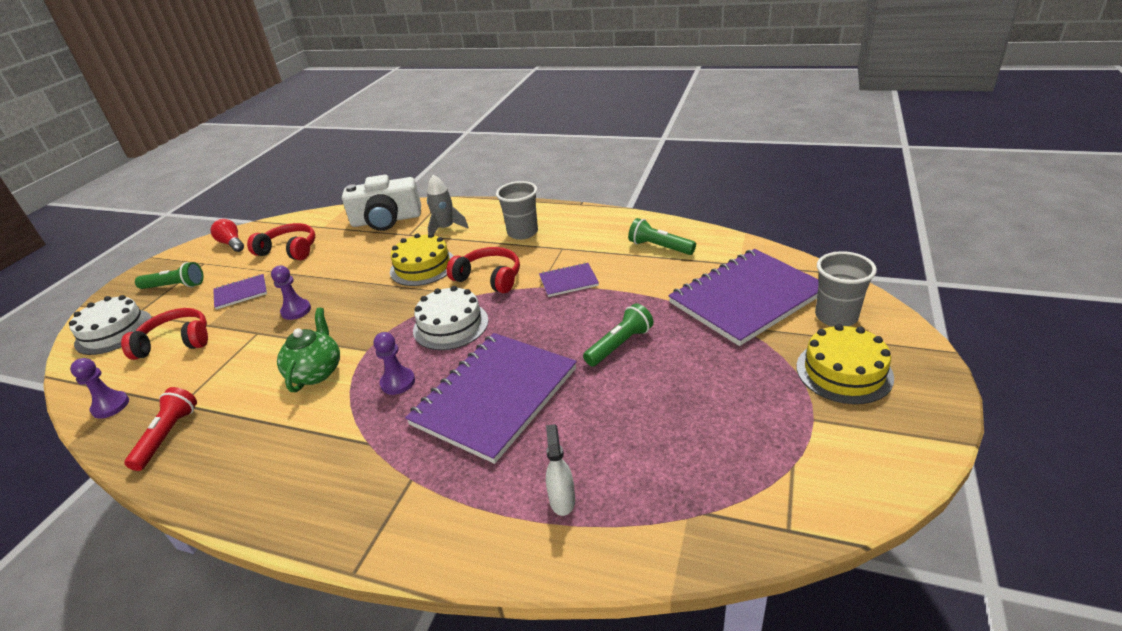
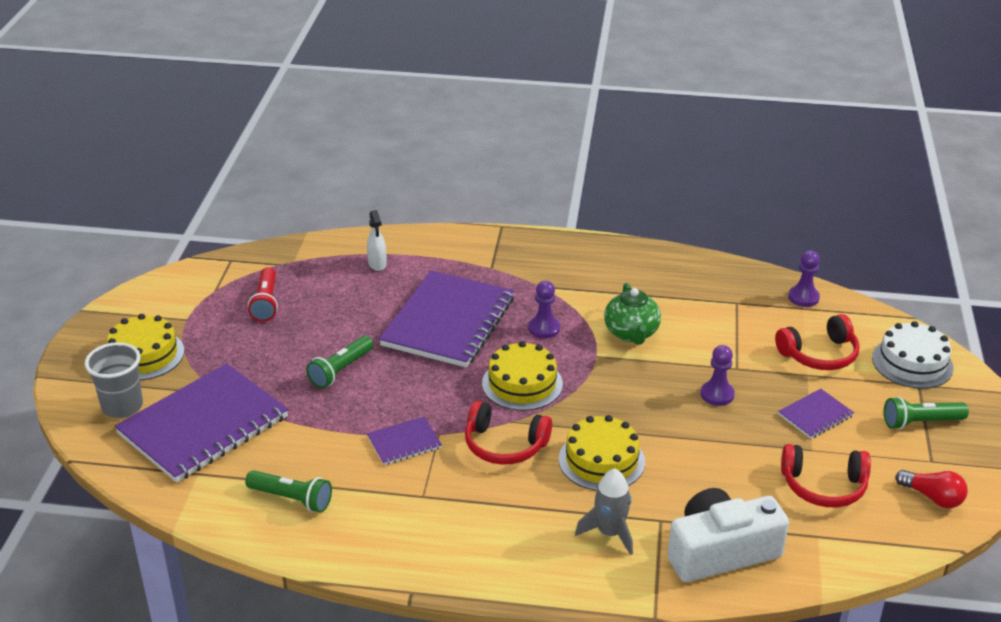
camera: 165 degrees right, 0 degrees up
(168, 435) = (718, 281): red flashlight -> red flashlight (266, 303)
(450, 325) = (522, 383): white cake -> yellow cake
(522, 232) = (487, 525): grey cup -> none

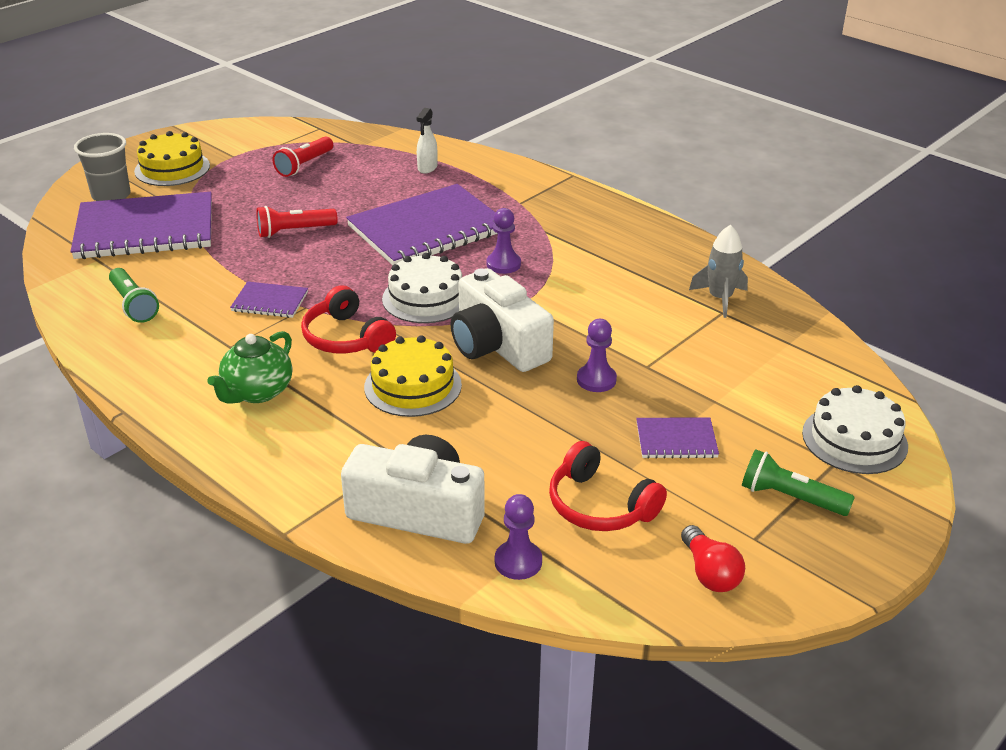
camera: 35 degrees right, 0 degrees up
(341, 370) = (294, 231): green flashlight -> red flashlight
(522, 383) = (426, 298): yellow cake -> white cake
(609, 533) = (340, 446): grey rocket -> grey rocket (720, 298)
(620, 398) = (497, 345): none -> white camera
(631, 333) = (580, 298): green teapot -> green teapot (257, 392)
(803, 297) = (803, 334): purple pawn -> purple pawn (518, 562)
(819, 354) = (753, 390): red headphones -> none

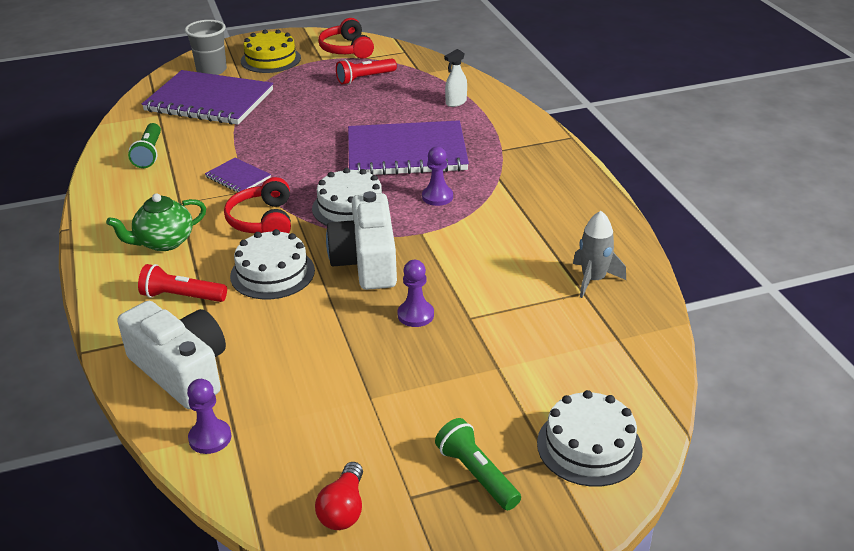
camera: 30 degrees right, 0 degrees up
(294, 231) = (307, 128): red flashlight -> red flashlight (181, 297)
(413, 386) = (272, 273): yellow cake -> white cake
(600, 505) = (314, 418): red headphones -> red headphones (346, 49)
(676, 440) = (430, 388): purple notebook -> none

